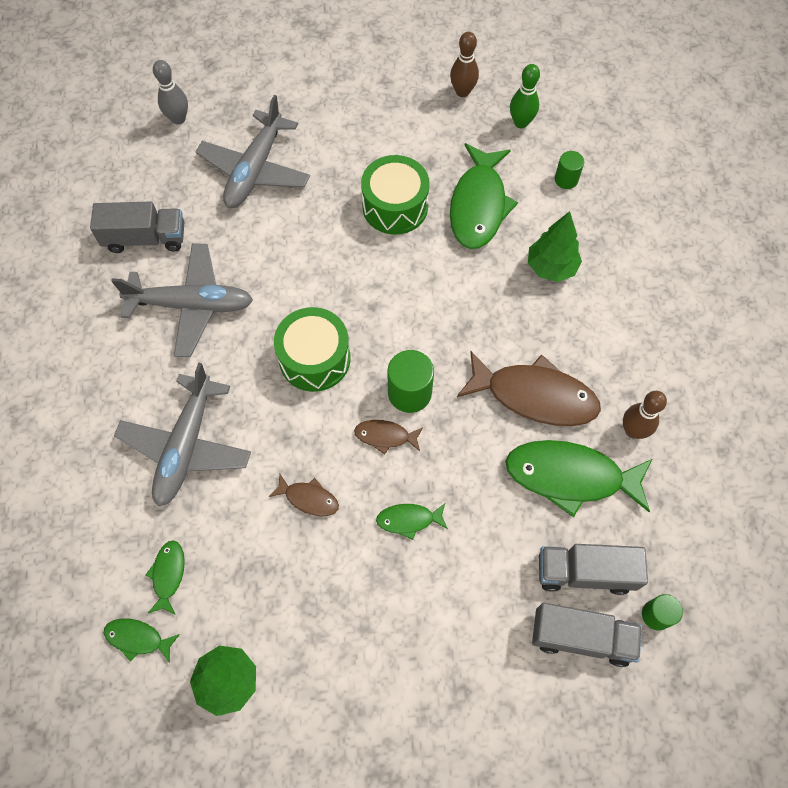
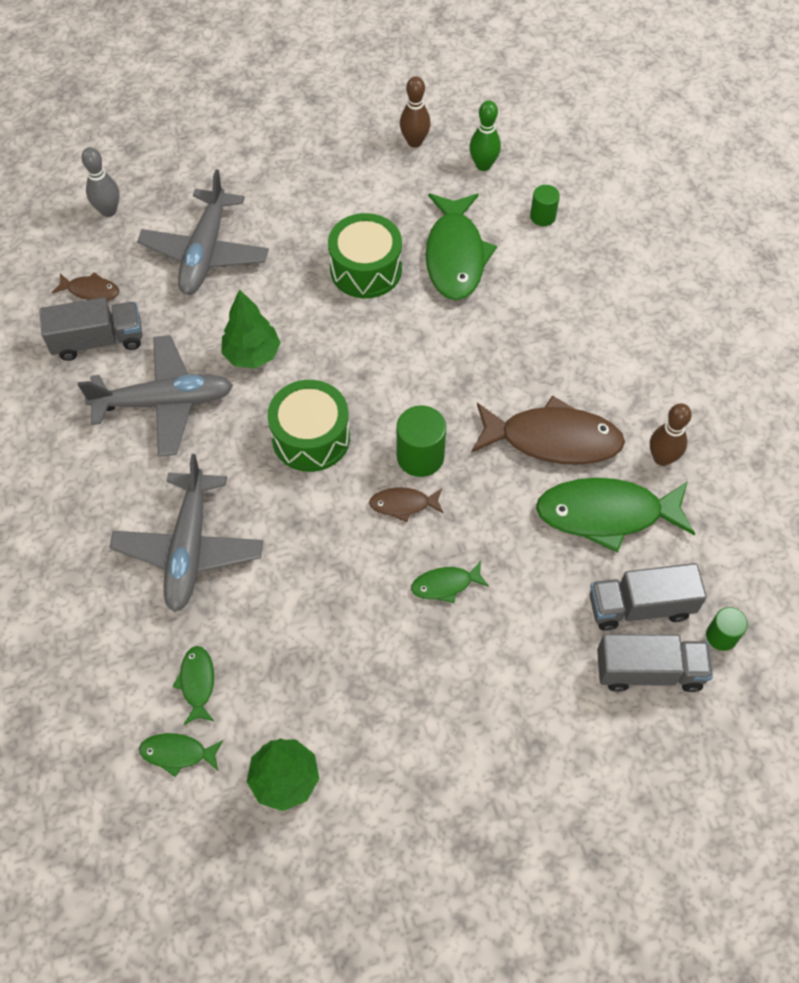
camera: 10 degrees left, 5 degrees down
(308, 498) = (334, 580): brown fish -> brown fish (91, 291)
(551, 267) = (544, 307): green tree -> green tree (252, 355)

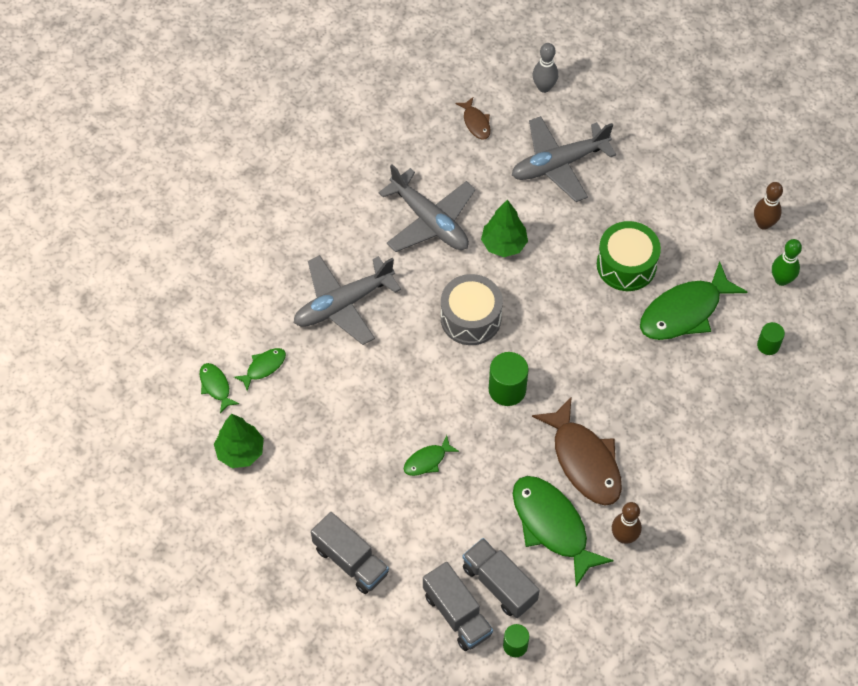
camera: 55 degrees right, 0 degrees up
(98, 341) = (443, 154): grey truck -> grey truck (350, 561)
(311, 437) = (470, 318): green drum -> grey drum
(403, 504) = (464, 401): brown fish -> none
(445, 585) = (427, 460): green fish -> green fish turned 75 degrees counterclockwise

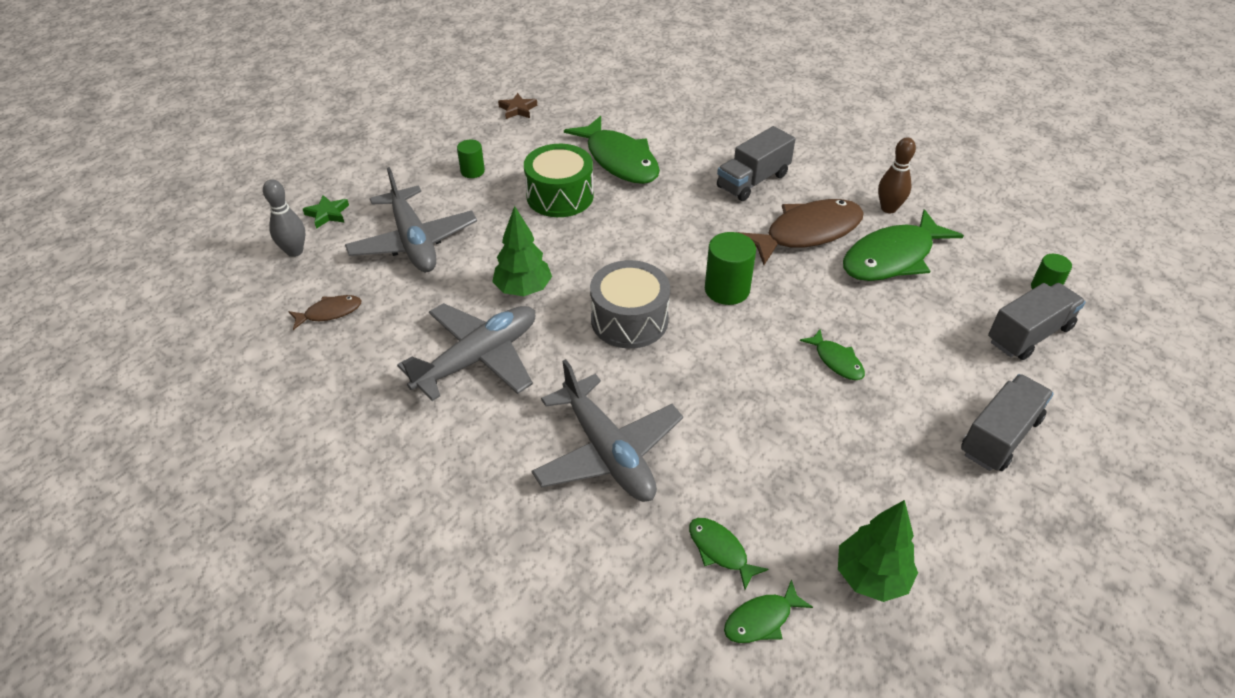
camera: 90 degrees left, 15 degrees down
(499, 584) = (977, 299): grey truck -> grey truck (753, 181)
(591, 100) = (327, 214): none -> green star
(763, 224) = (518, 109): brown bowling pin -> brown star
(768, 345) = (657, 114): green cylinder -> green cylinder (472, 171)
(781, 280) = (583, 103): green bowling pin -> none

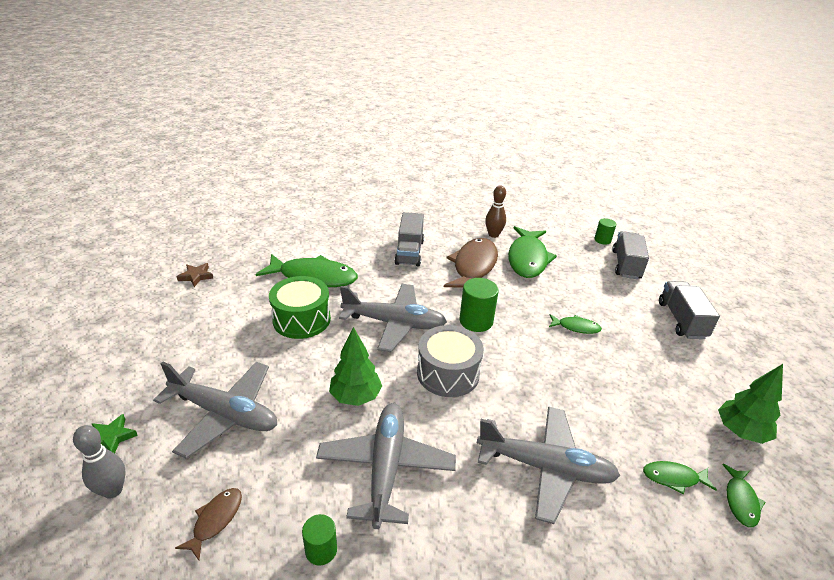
camera: 45 degrees left, 10 degrees down
(472, 171) = (212, 335): green cylinder -> green cylinder (321, 550)
(639, 246) = (394, 323): none -> grey plane

